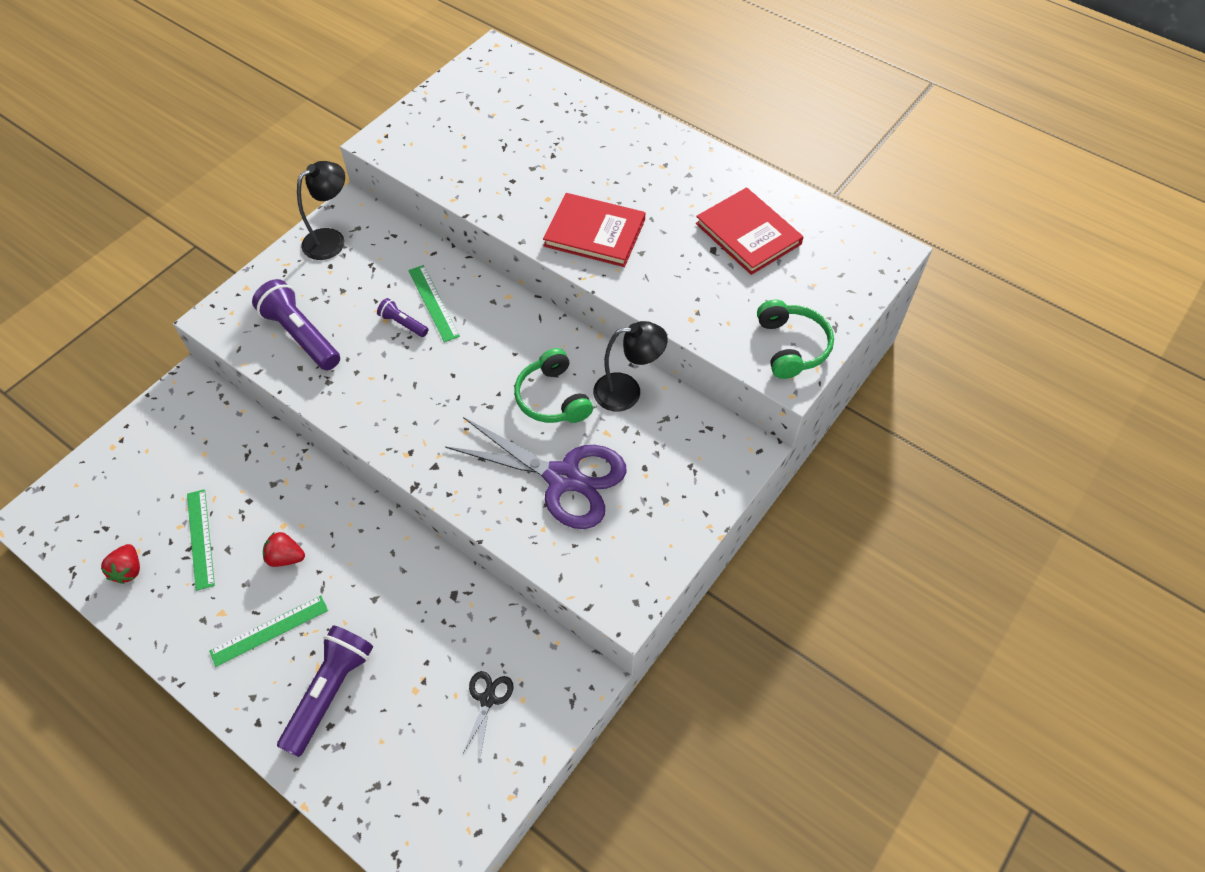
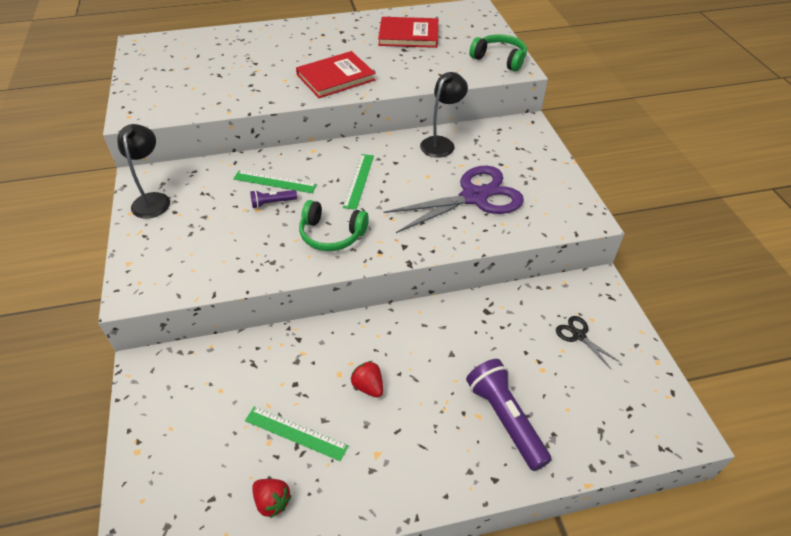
camera: 50 degrees left, 10 degrees down
(269, 631) = (422, 430): green ruler -> green ruler (359, 181)
(286, 557) = (368, 386): red strawberry -> red strawberry turned 90 degrees clockwise
(301, 335) = (213, 255): purple flashlight -> none
(552, 398) = (411, 172): green headphones -> green headphones (331, 235)

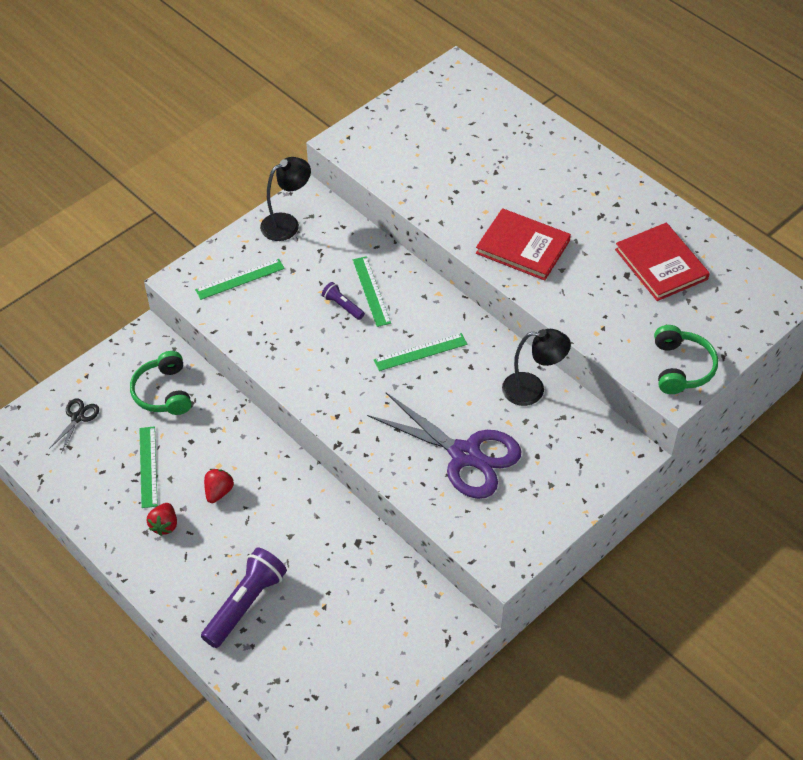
camera: 60 degrees right, 5 degrees up
(176, 252) = (240, 279): none -> green ruler
(272, 501) = (87, 484): red strawberry -> red strawberry (164, 525)
(331, 235) = (333, 370): green headphones -> green headphones (163, 392)
(578, 335) = (376, 628): black scissors -> black scissors (78, 417)

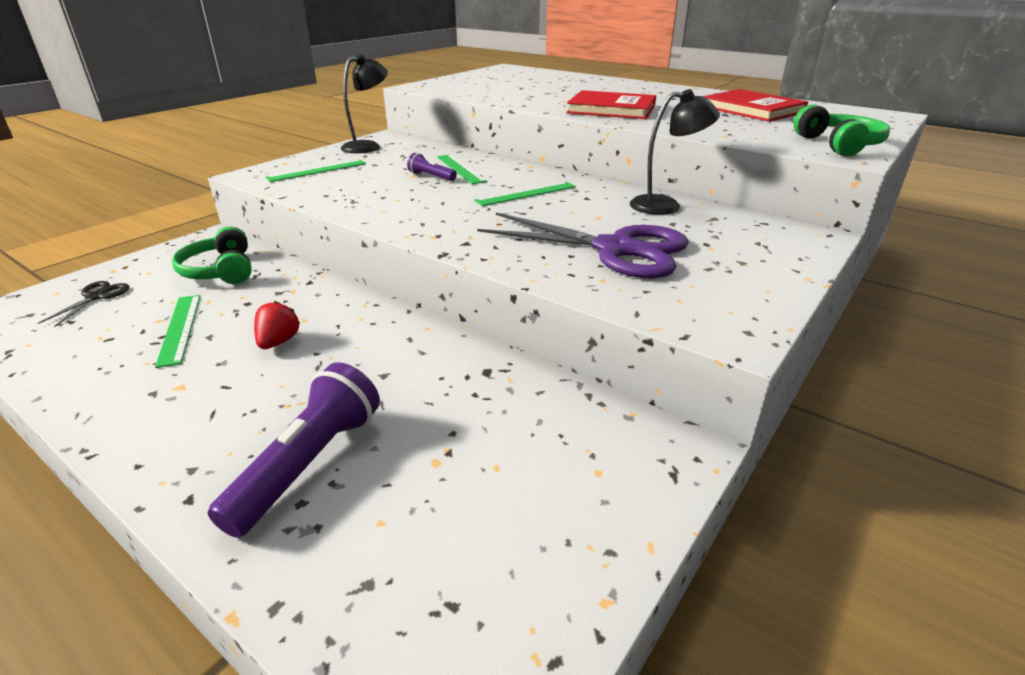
camera: 10 degrees left, 20 degrees down
(164, 525) = (186, 382): red strawberry -> none

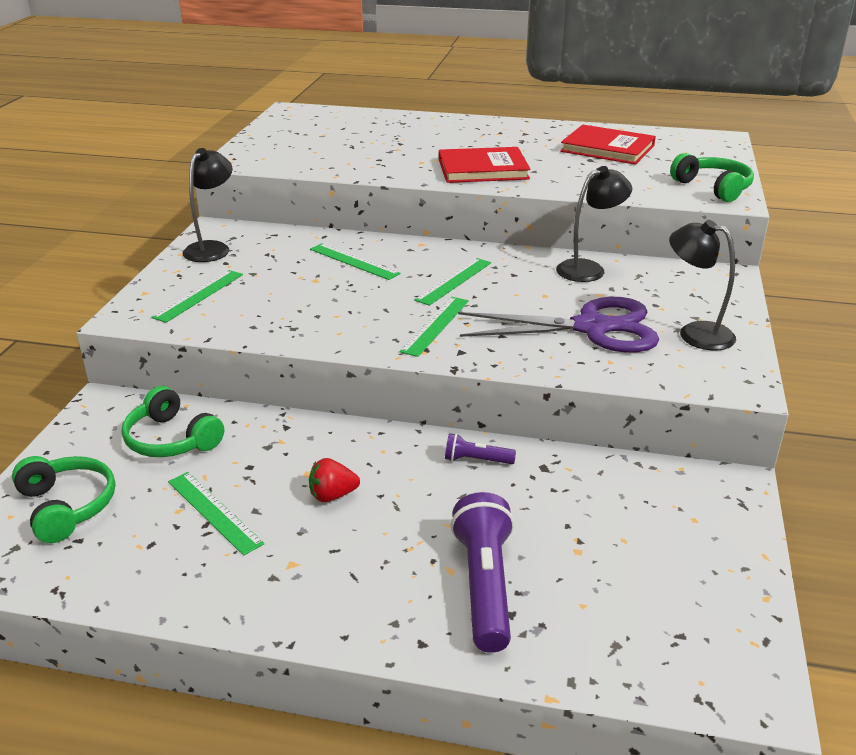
camera: 25 degrees left, 0 degrees up
(96, 296) = (67, 506): black scissors -> green headphones
(278, 342) = (332, 495): red strawberry -> red strawberry turned 90 degrees counterclockwise
(431, 177) = (336, 278): purple flashlight -> purple flashlight (476, 460)
(469, 220) = (436, 325): none -> green ruler
(727, 275) = (695, 333): none -> black lamp

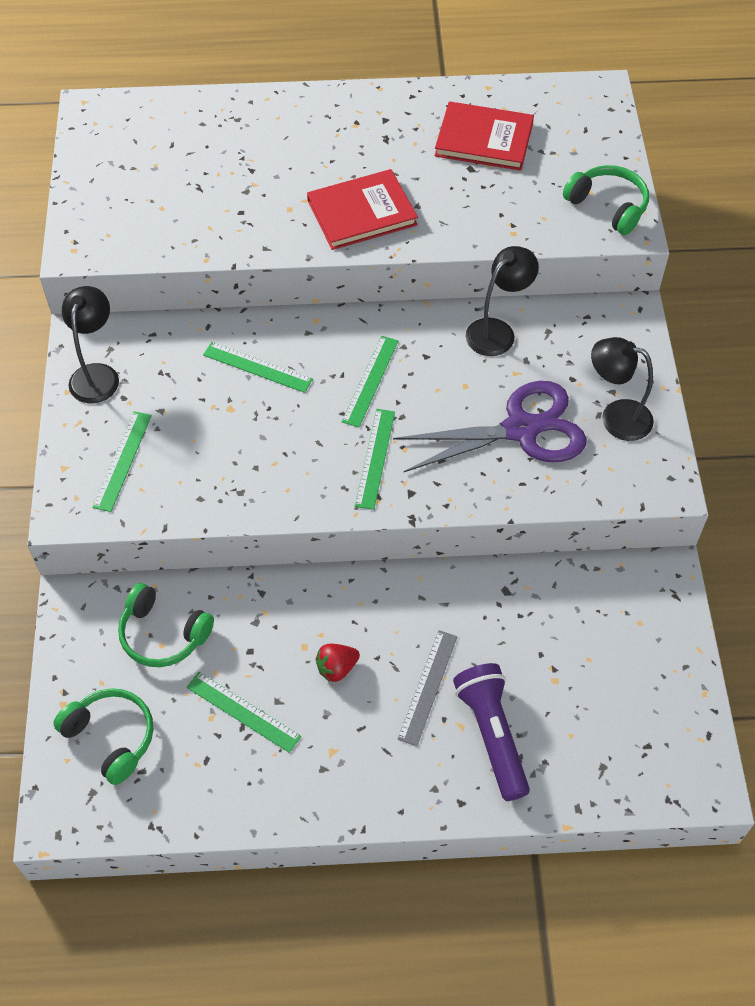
camera: 15 degrees left, 25 degrees up
(426, 529) = (428, 687): none -> grey ruler
(476, 460) = (446, 595): purple flashlight -> none

